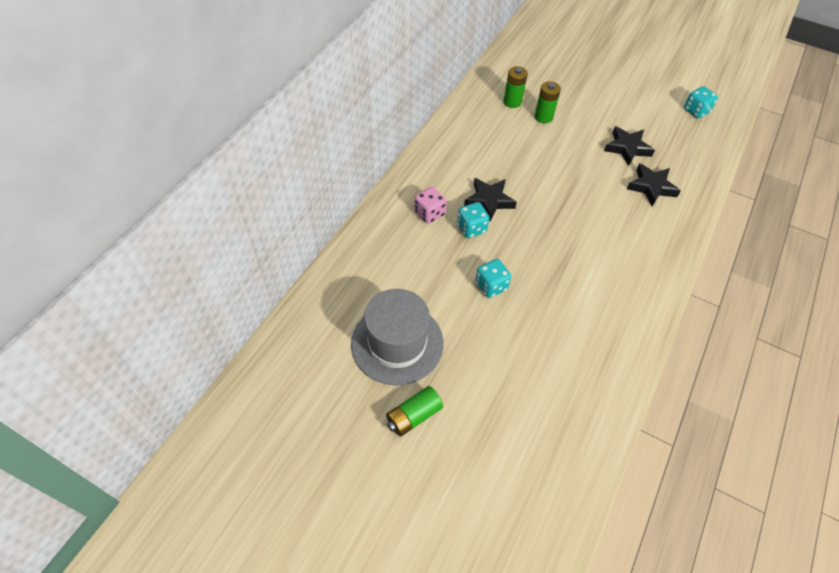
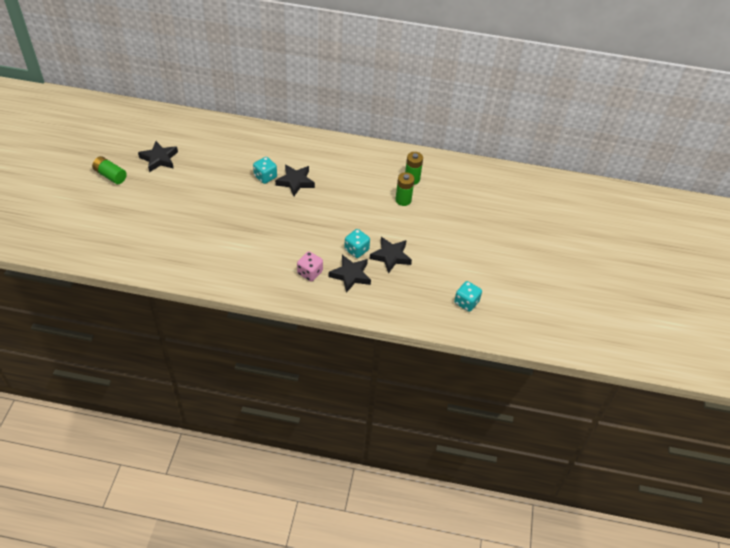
camera: 70 degrees right, 5 degrees down
(397, 343) = (159, 159): grey hat -> black star
(429, 213) = (271, 154): pink dice -> pink dice (310, 273)
(491, 286) = (217, 194): turquoise dice -> turquoise dice (356, 250)

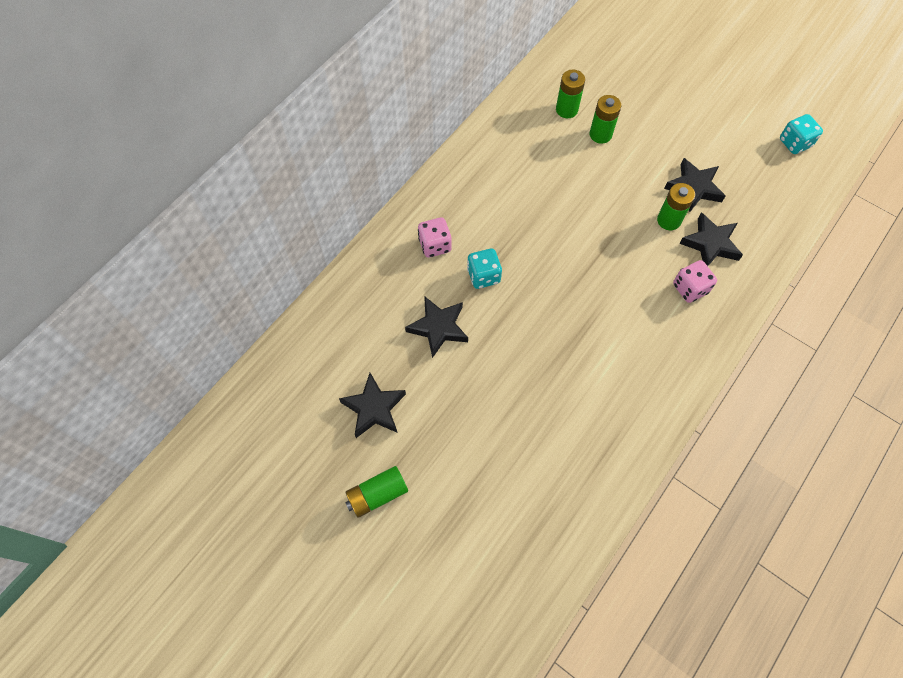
camera: 60 degrees left, 15 degrees up
(274, 151) = (435, 245): none -> pink dice
(295, 182) = (511, 242): black star -> black star (438, 327)
(356, 250) = (669, 220): turquoise dice -> green battery

